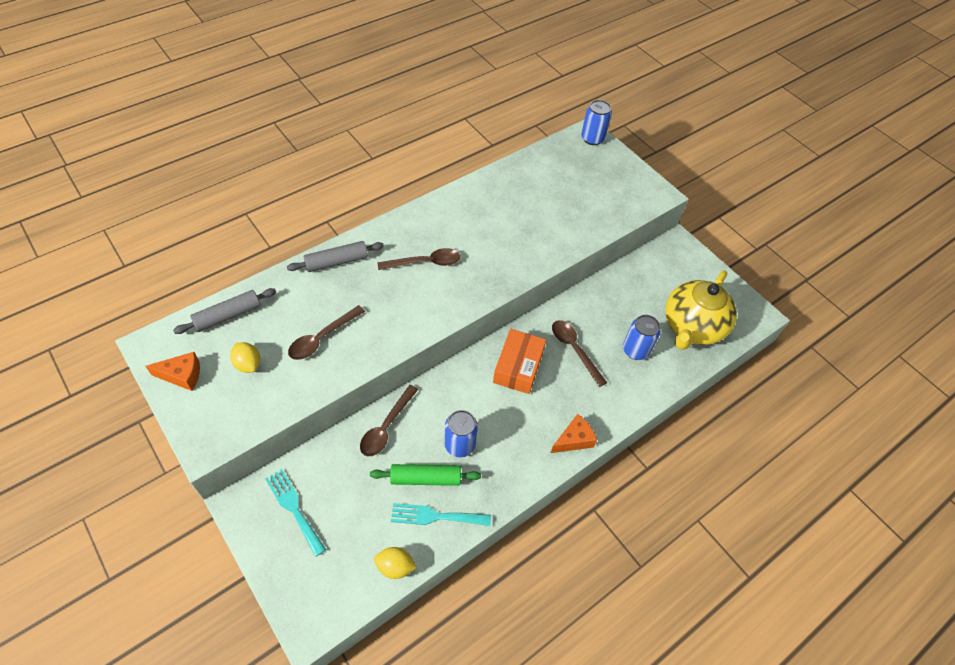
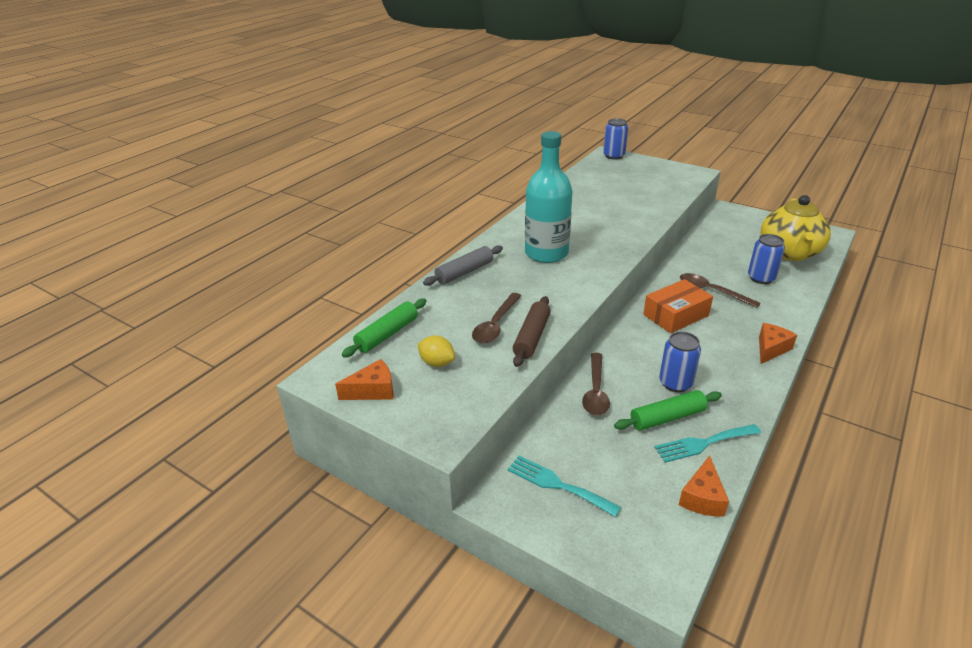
camera: 15 degrees left, 20 degrees down
(228, 316) = (387, 334): grey rolling pin -> green rolling pin
(342, 364) = (532, 337): none -> brown rolling pin
(395, 567) = (702, 497): yellow lemon -> orange cheese
(425, 262) = (546, 253): brown spoon -> turquoise bottle
(518, 367) = (676, 315): orange box -> orange box turned 60 degrees clockwise

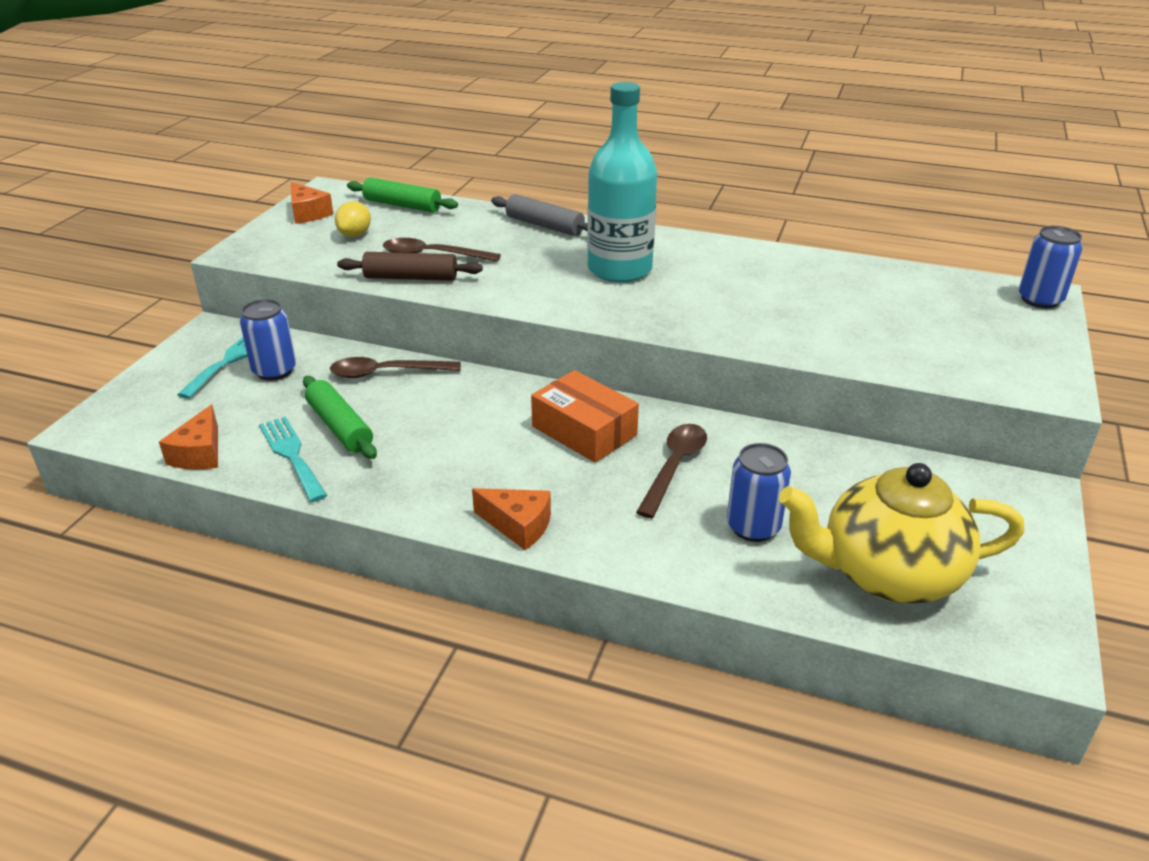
camera: 75 degrees right, 0 degrees up
(675, 383) = (412, 432): blue can -> blue can (274, 371)
(702, 497) = (200, 453): orange cheese -> orange cheese turned 90 degrees counterclockwise

